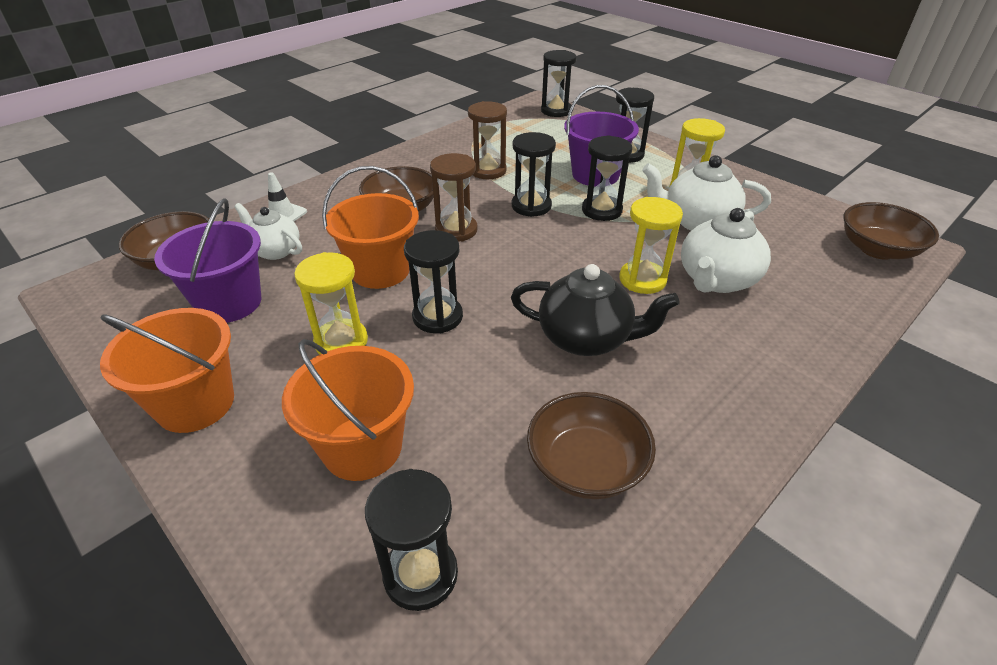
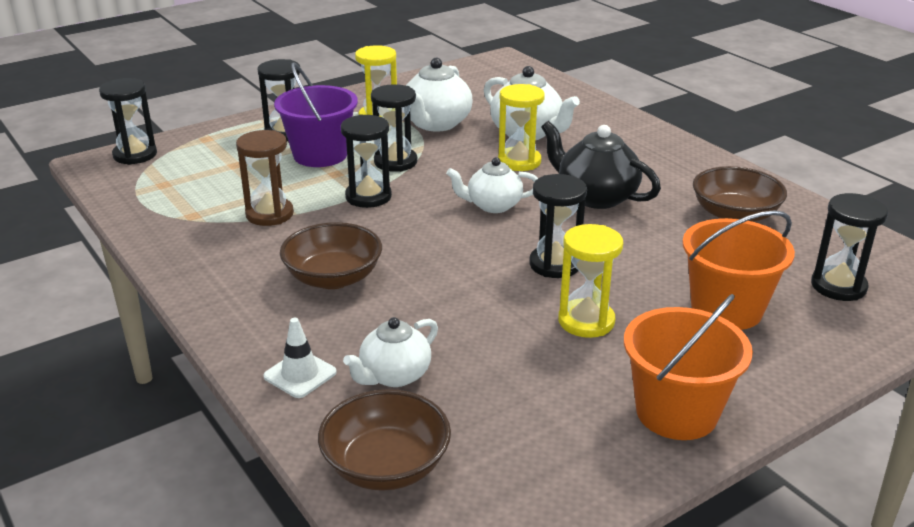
camera: 80 degrees left, 10 degrees down
(229, 303) = (502, 405): purple bucket -> none
(380, 270) = (464, 295): orange bucket -> none
(456, 230) = (399, 244): brown hourglass -> none
(540, 271) = (493, 205): none -> white teapot
(586, 338) = (596, 197): black teapot -> black teapot turned 75 degrees counterclockwise
(877, 249) = (503, 71): brown bowl -> none

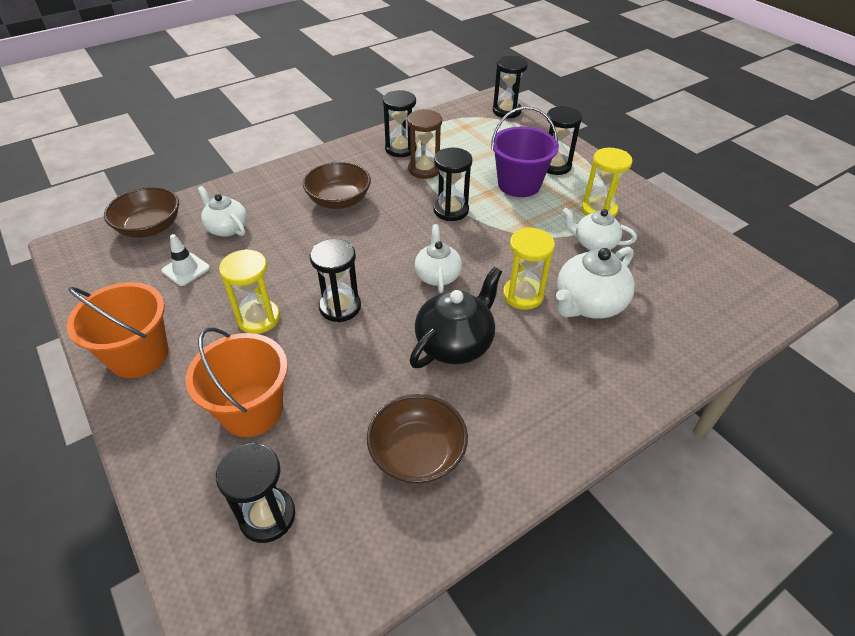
camera: 90 degrees right, 15 degrees up
(300, 374) = (240, 194): white traffic cone -> white traffic cone (186, 269)
(395, 162) = (511, 222): black hourglass -> black hourglass (400, 149)
(436, 124) = (594, 244): white teapot -> white teapot, size x0.66

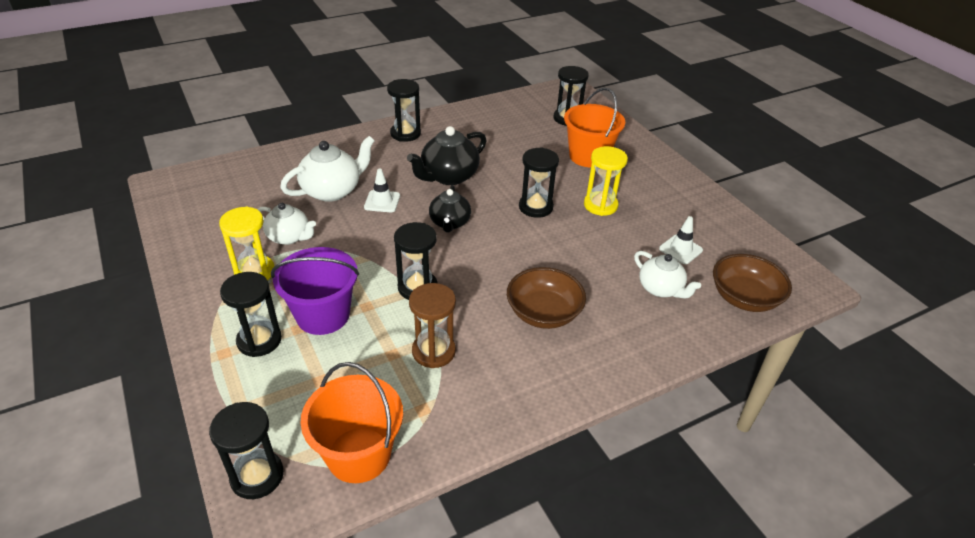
camera: 175 degrees left, 5 degrees down
(139, 355) = (681, 190): orange bucket -> orange bucket (359, 454)
(400, 149) = (459, 395): black hourglass -> black hourglass (405, 133)
(417, 453) = (486, 131): brown bowl -> none
(437, 275) = (450, 223): white teapot -> black teapot
(523, 295) = (382, 201): yellow hourglass -> white traffic cone

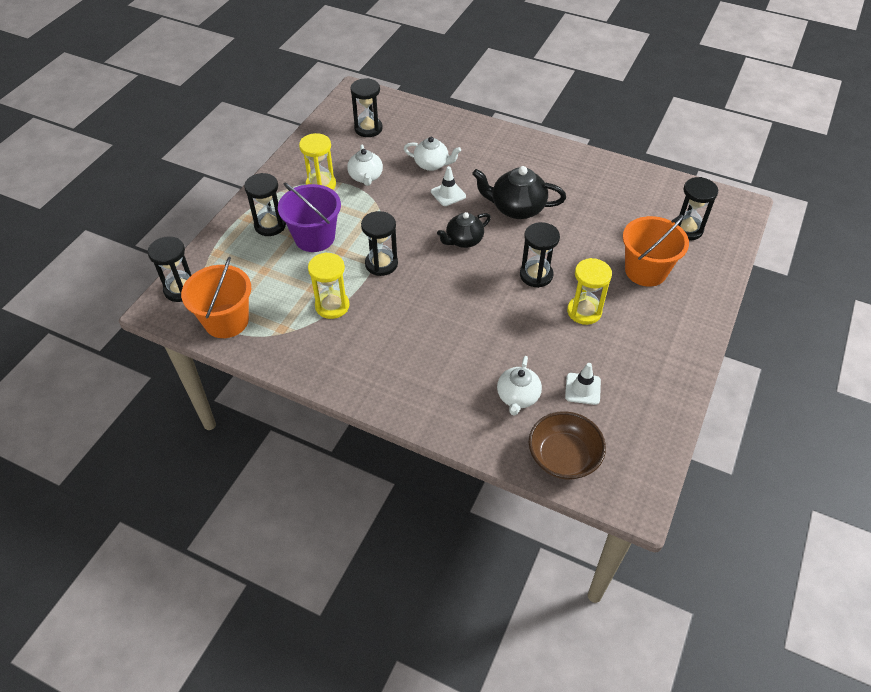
camera: 55 degrees right, 10 degrees up
(332, 191) = (432, 164): white teapot -> white teapot, size x0.66
(405, 133) = (541, 155): black hourglass -> black hourglass (368, 128)
(433, 351) = (332, 306): brown hourglass -> yellow hourglass
(543, 313) = (421, 341): brown bowl -> none

